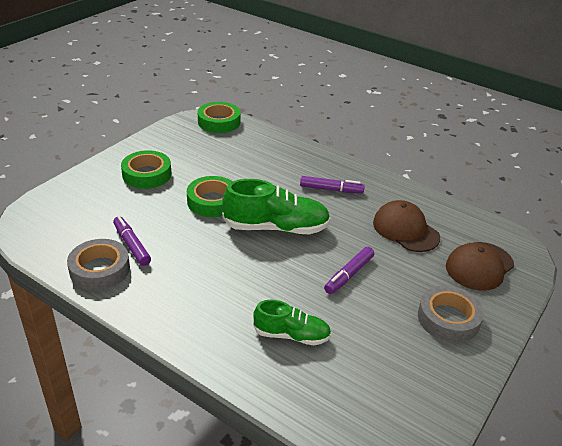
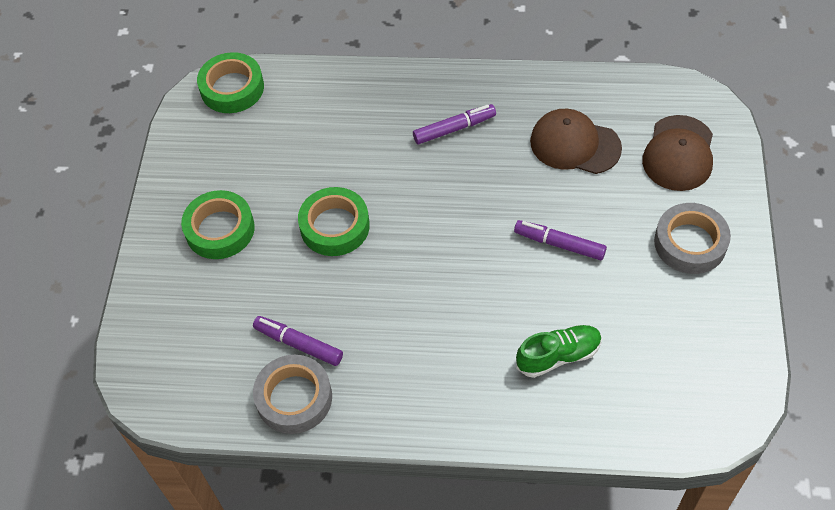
camera: 25 degrees left, 20 degrees up
(276, 228) = (437, 223): green shoe -> none
(349, 275) = (559, 244): purple marker -> purple marker turned 105 degrees clockwise

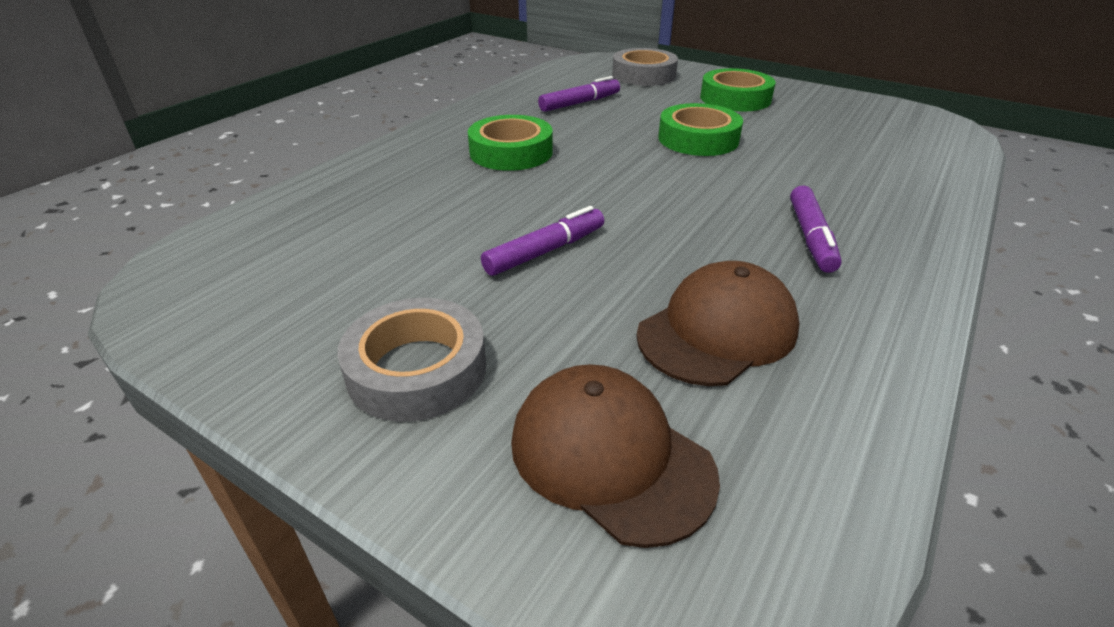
camera: 115 degrees right, 20 degrees down
(232, 88) = (939, 132): green tape -> green tape (511, 152)
(294, 398) = (532, 93): grey tape -> grey tape (643, 75)
(558, 356) = (407, 201): green shoe -> none

